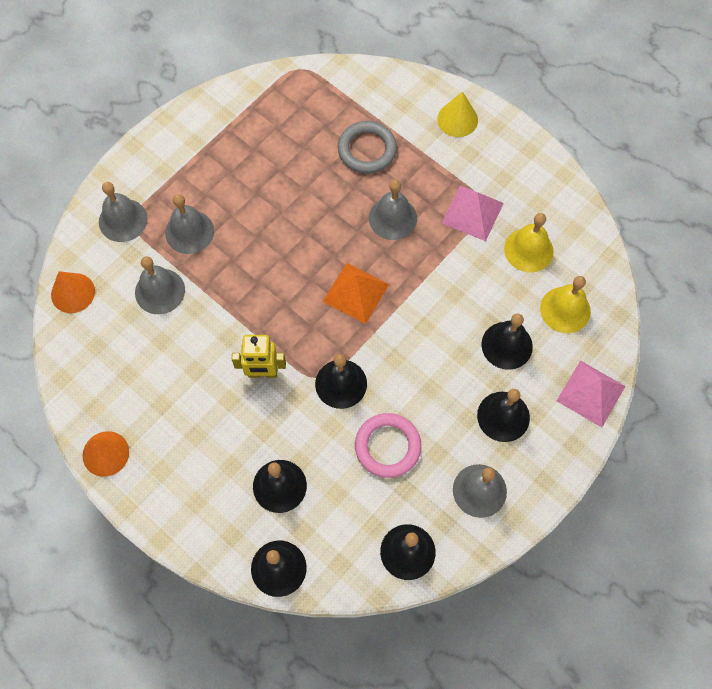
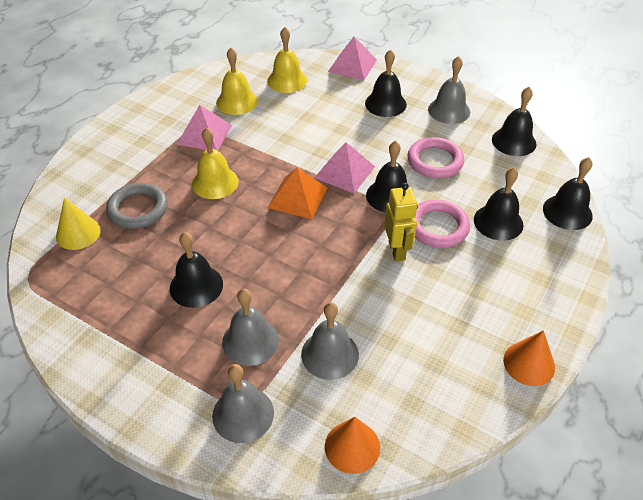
camera: 100 degrees left, 20 degrees down
(286, 421) = (438, 227): none -> pink ring
(386, 345) = (344, 172): none -> pink pyramid
(392, 218) = (215, 182): grey bell -> yellow bell
(457, 119) = (103, 152): yellow cone -> yellow cone (78, 233)
(507, 345) = (325, 106): black bell -> black bell (196, 286)

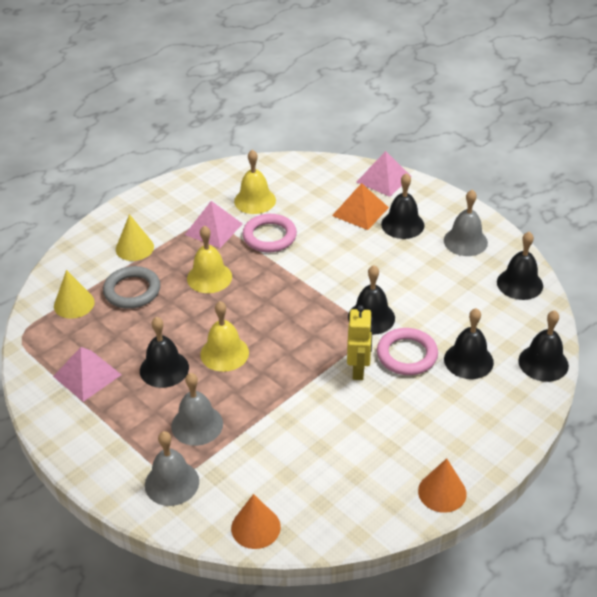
camera: 15 degrees right, 5 degrees down
(128, 165) = (134, 248): none -> yellow cone
(287, 80) = (311, 186): yellow bell -> yellow bell (224, 353)
(297, 197) = (282, 304): orange pyramid -> orange pyramid (360, 211)
(330, 354) = (263, 449): grey bell -> none
(344, 172) = (336, 287): pink pyramid -> pink pyramid (87, 375)
(435, 161) = (429, 291): pink ring -> pink ring (269, 236)

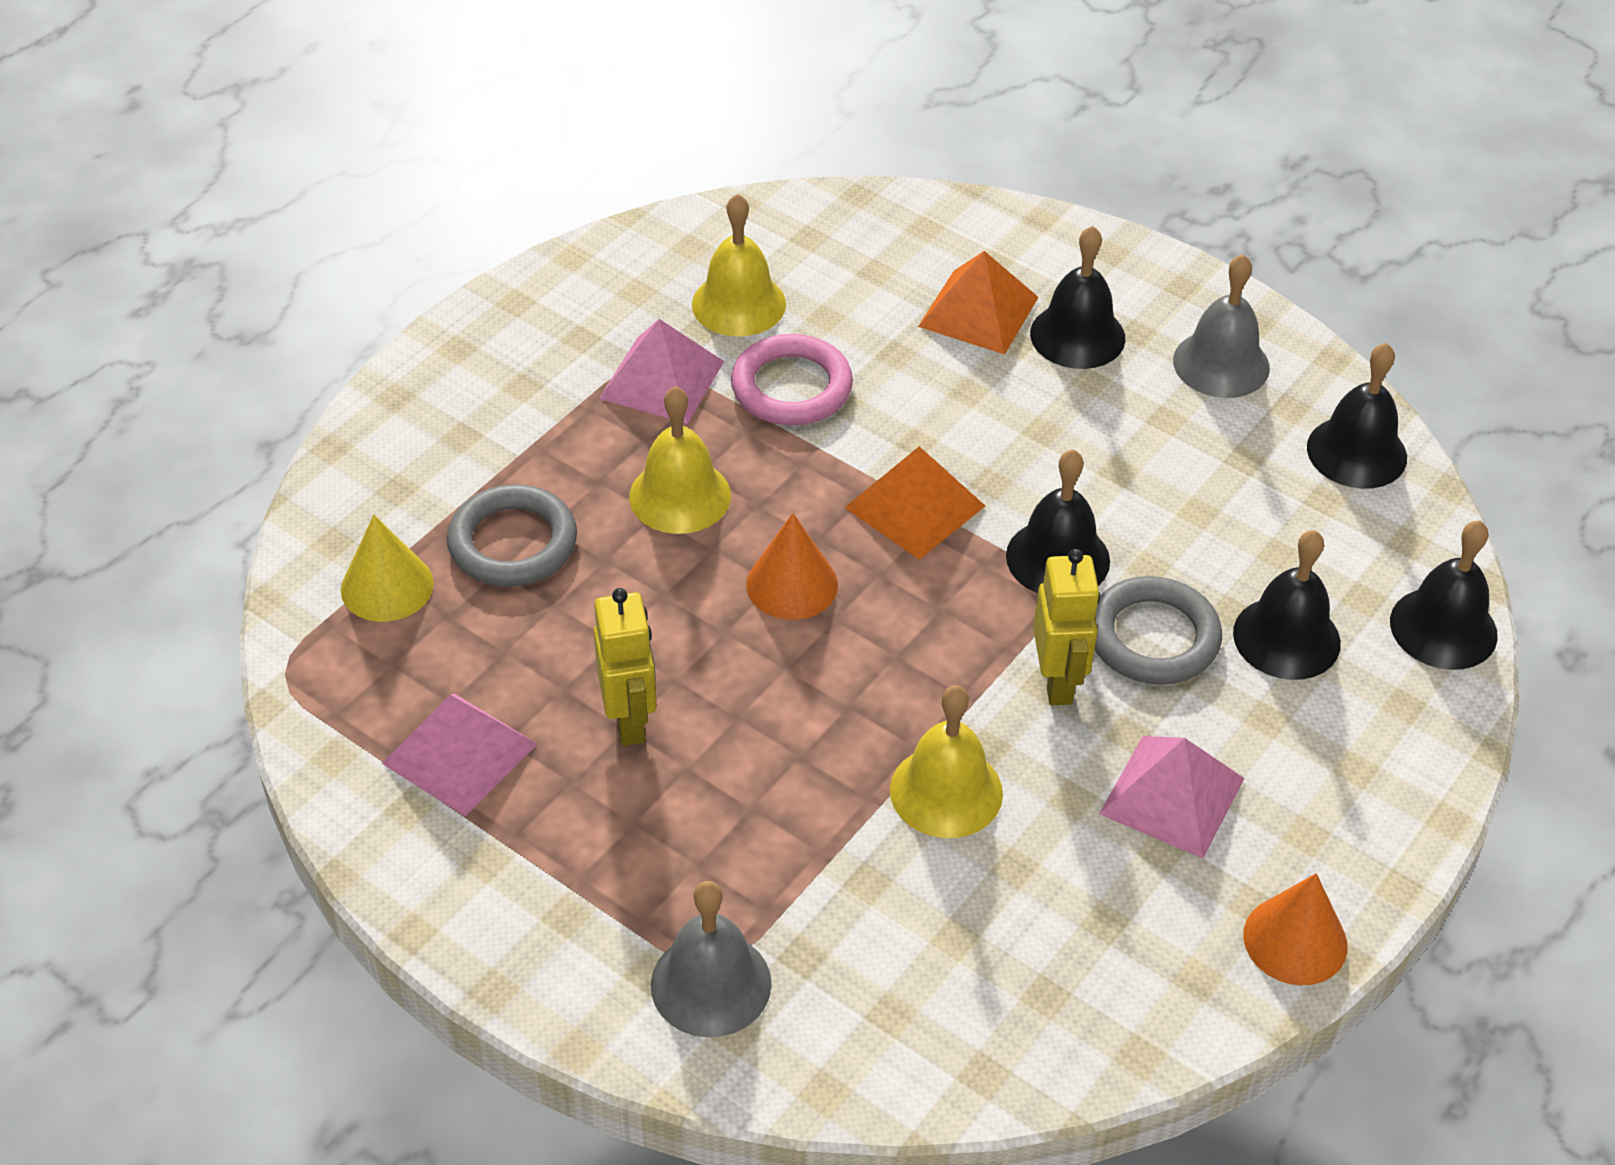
camera: 10 degrees left, 5 degrees up
(134, 248) = (493, 439): yellow cone -> none
(164, 369) = (630, 721): black bell -> yellow robot
(197, 425) = (734, 844): grey bell -> none
(224, 353) = (756, 671): yellow bell -> yellow bell (946, 791)
(255, 527) = (918, 1064): orange cone -> orange cone (792, 584)
(312, 290) = (915, 506): none -> orange pyramid
(384, 179) = (1013, 231): pink pyramid -> pink pyramid (1172, 795)
(407, 355) = (1153, 637): pink ring -> grey ring

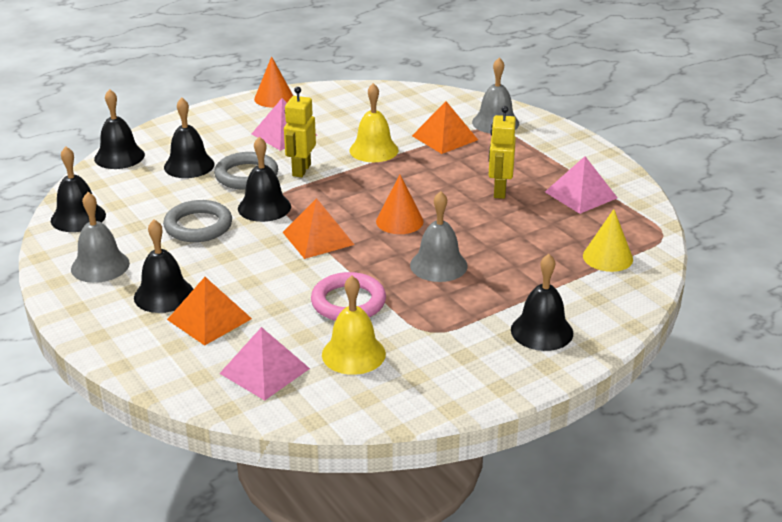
camera: 160 degrees left, 15 degrees down
(475, 403) = (542, 331): none -> black bell
(513, 543) = (536, 262): grey ring -> grey ring (198, 226)
(661, 379) = (423, 321): pink pyramid -> pink pyramid (264, 371)
(680, 496) = (438, 265): yellow bell -> grey bell
(809, 884) = (445, 137): none -> orange pyramid

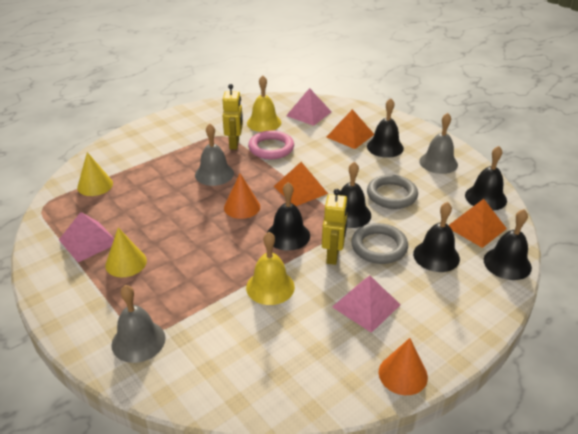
camera: 175 degrees right, 5 degrees up
(445, 137) = (198, 311): orange pyramid -> orange pyramid (476, 227)
(499, 191) = (157, 241): yellow robot -> yellow robot (234, 144)
(528, 174) = (126, 263): none -> yellow cone
(542, 331) = (157, 138): black bell -> black bell (288, 235)

